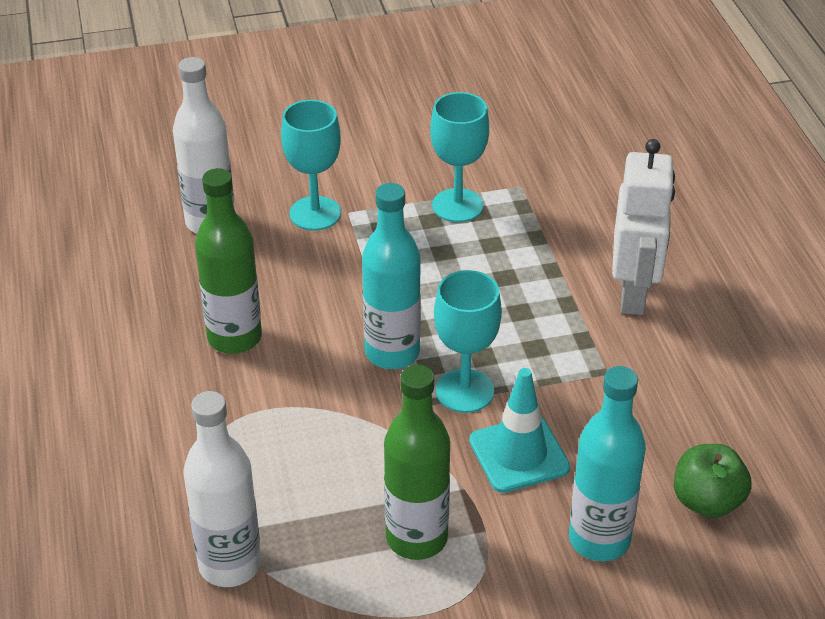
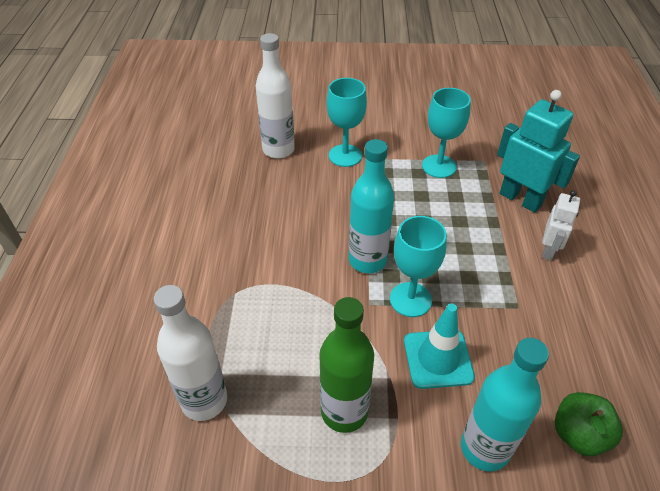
camera: 15 degrees right, 5 degrees up
(234, 338) = (267, 229): green bottle -> none
(582, 232) = (520, 199): none -> turquoise robot
(633, 294) = (549, 250): white robot -> white robot, size x0.59

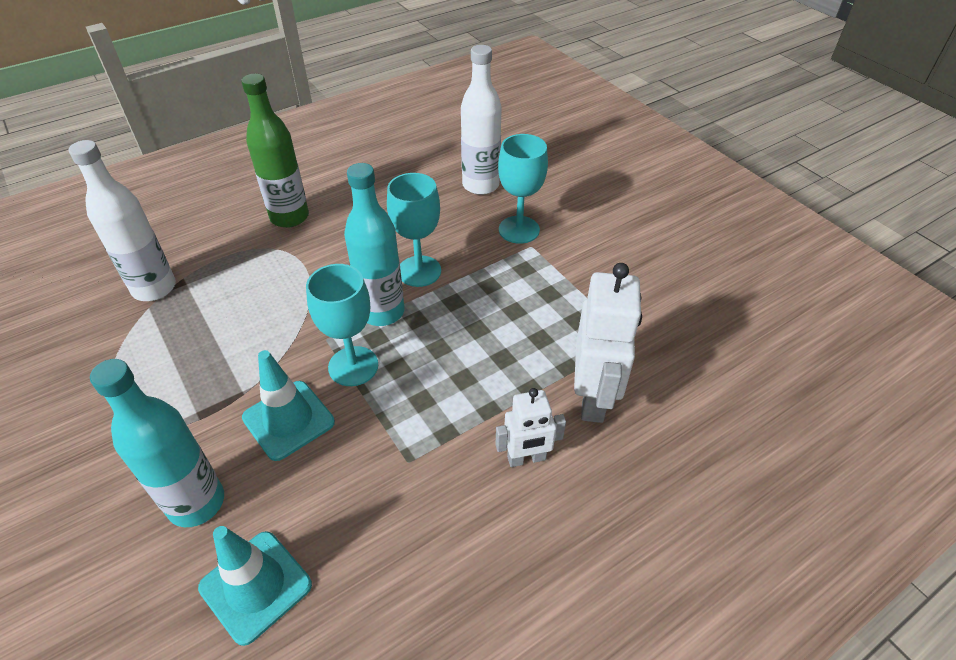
camera: 55 degrees right, 0 degrees up
(344, 412) = (187, 378): green bottle -> green bottle (289, 217)
(439, 166) = (577, 304): turquoise goblet -> turquoise goblet (419, 271)
(520, 199) = (593, 398): turquoise robot -> white robot
(579, 435) = (256, 586): green apple -> turquoise traffic cone

